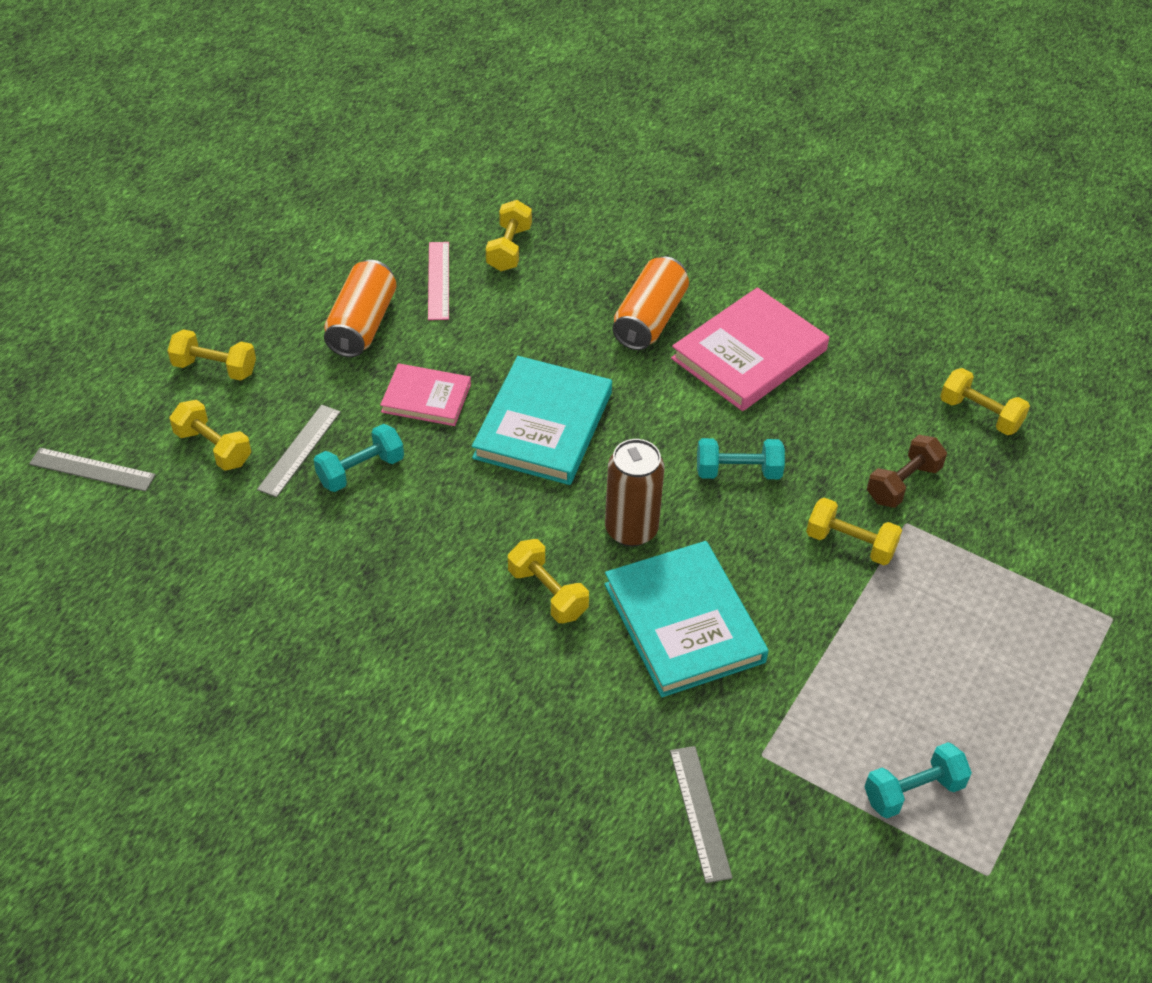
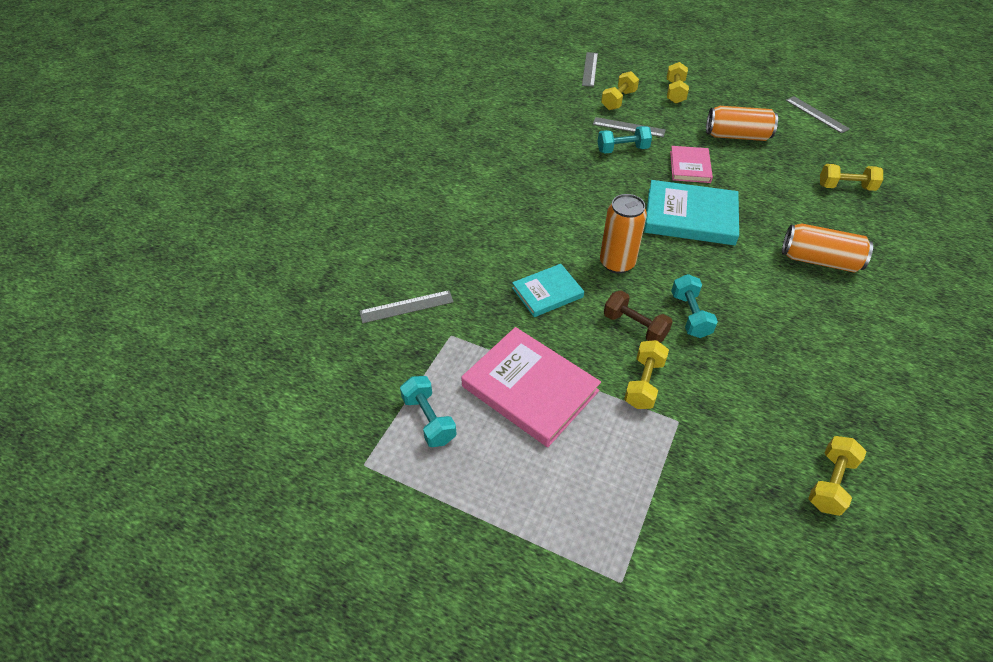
camera: 85 degrees right, 0 degrees up
(332, 223) = (816, 114): none -> grey ruler
(361, 470) = (622, 149): turquoise dumbbell -> turquoise dumbbell turned 60 degrees counterclockwise
(438, 280) = (794, 160): pink ruler -> none
(547, 593) = (555, 230): yellow dumbbell -> none
(631, 529) = (617, 263): brown can -> orange can
(684, 622) = (547, 292): turquoise book -> turquoise book, size x0.59
(749, 354) = (815, 318): pink book -> pink book (530, 389)
(903, 483) = (720, 420): brown dumbbell -> brown dumbbell (634, 326)

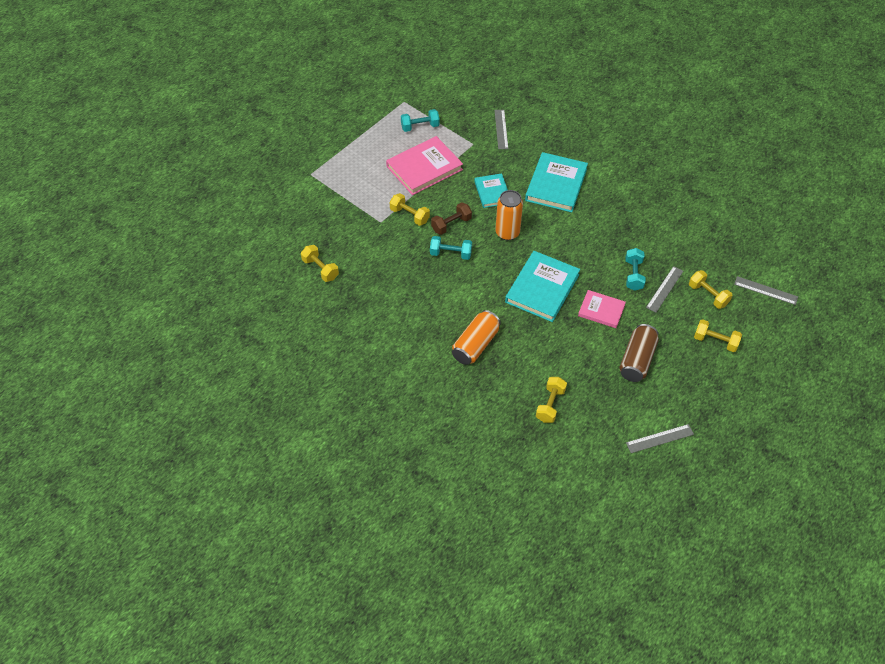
camera: 105 degrees right, 5 degrees up
(504, 230) = (556, 185): none -> turquoise book
(737, 136) = (637, 360): orange can -> brown can

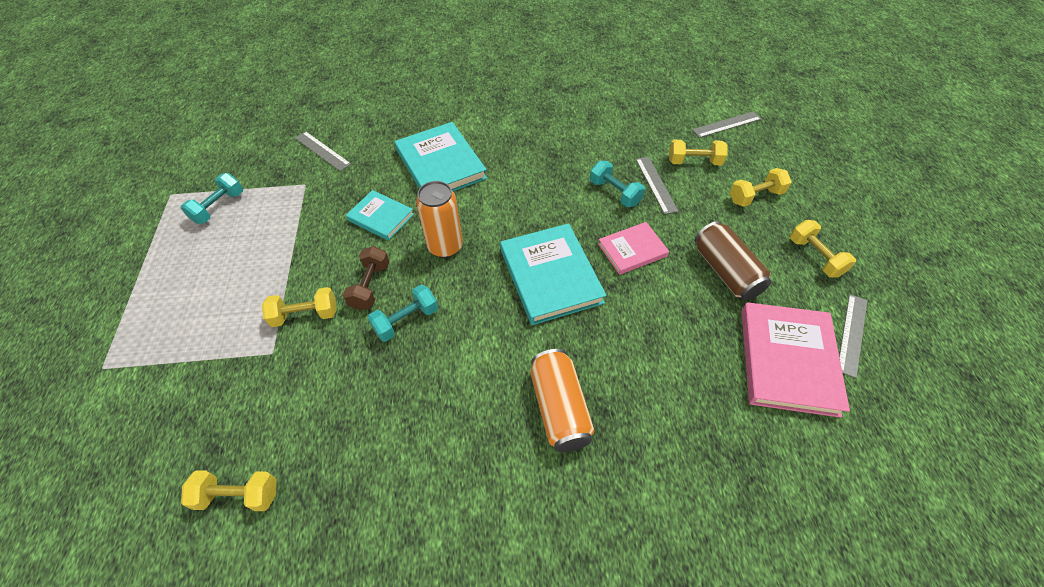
camera: 45 degrees left, 0 degrees up
(424, 168) = (269, 247): pink book -> pink book (787, 360)
(550, 405) = (721, 403): yellow dumbbell -> yellow dumbbell (815, 257)

